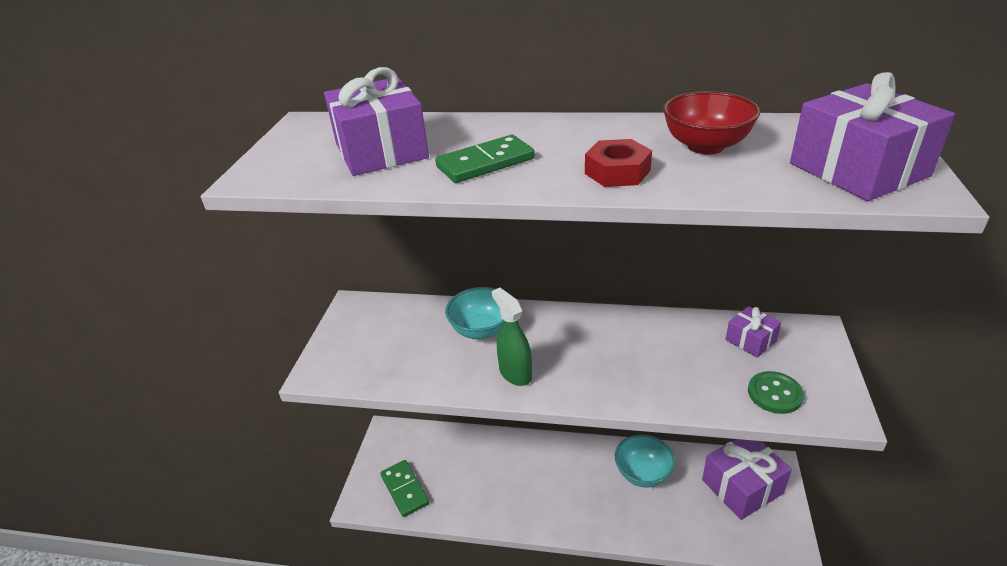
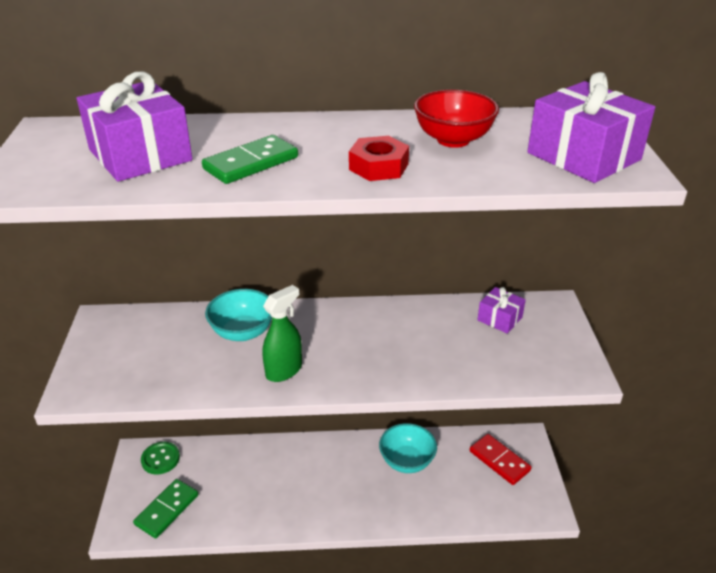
camera: 15 degrees left, 0 degrees up
(404, 489) = (167, 510): green domino -> green domino turned 75 degrees clockwise
(515, 373) = (284, 370): green spray bottle -> green spray bottle turned 90 degrees clockwise
(742, 486) = (499, 461): purple gift -> red domino
(774, 394) = (526, 364): green button -> green button (160, 459)

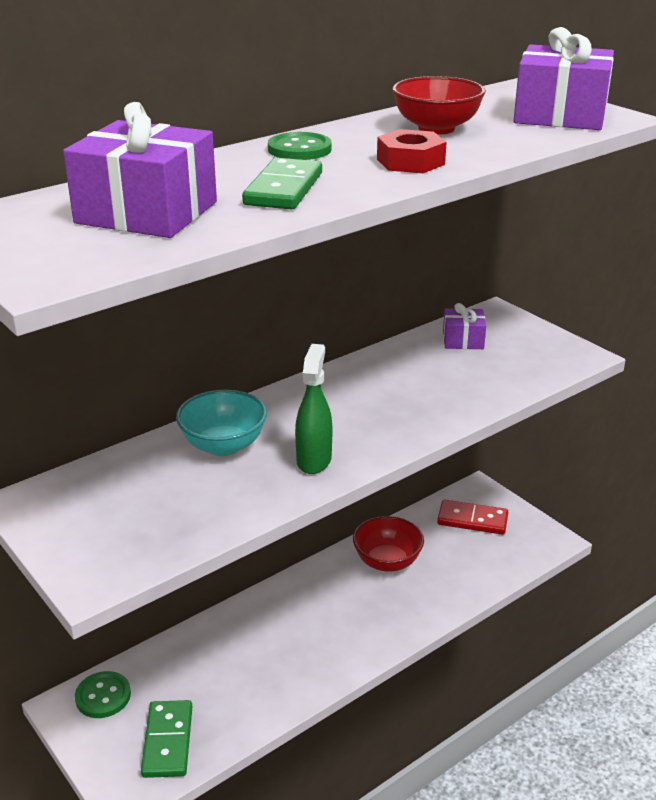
camera: 35 degrees left, 5 degrees down
(321, 130) = (299, 149): none -> green button
(407, 461) = (387, 562): turquoise bowl -> red bowl

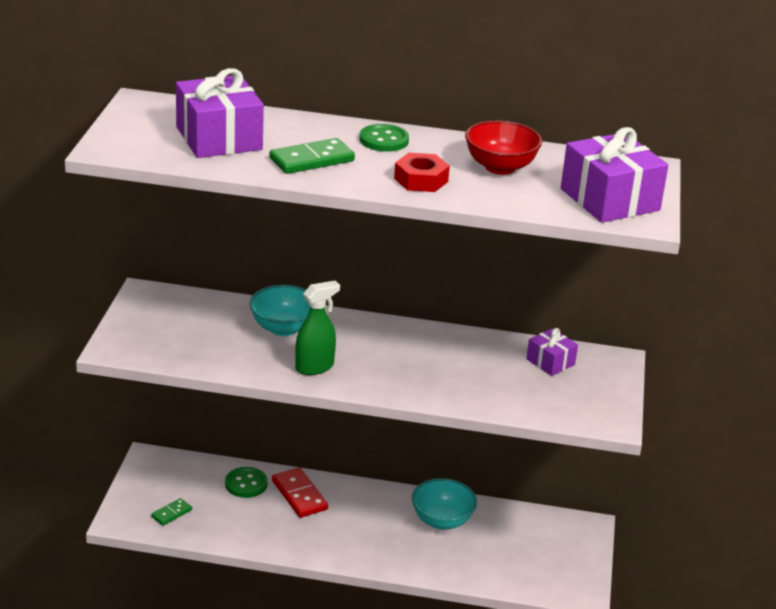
camera: 45 degrees right, 0 degrees up
(103, 696) = (173, 468): green button -> green button (246, 484)
(167, 741) = (171, 513): green domino -> green domino, size x0.57
(387, 562) = (442, 521): red bowl -> turquoise bowl
(472, 520) = (547, 540): red domino -> red domino (299, 495)

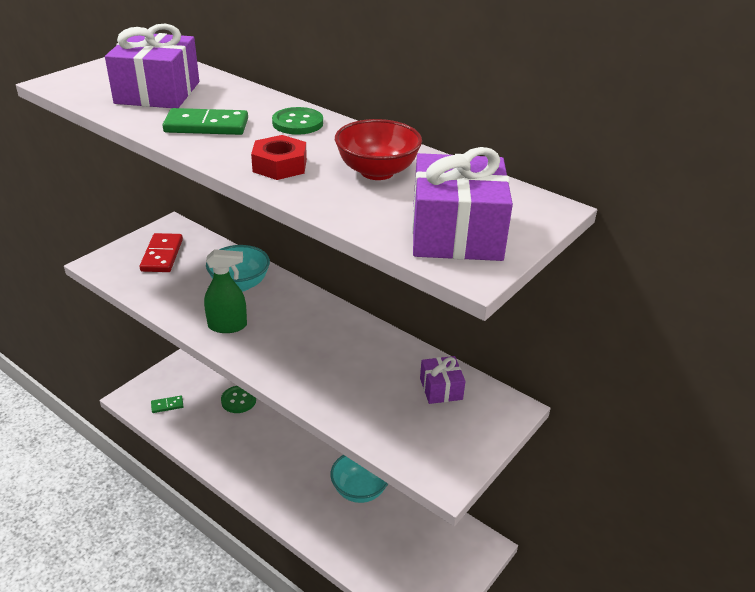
camera: 30 degrees right, 5 degrees up
(299, 495) = (268, 424): red domino -> red domino (162, 255)

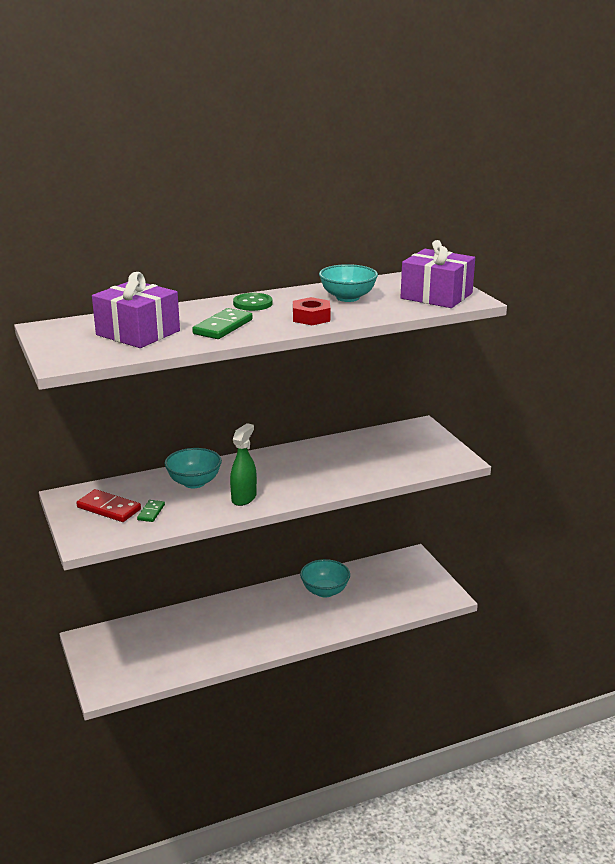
camera: 60 degrees left, 10 degrees down
(167, 405) = (137, 668): green domino -> green domino (151, 512)
(238, 400) = (172, 625): green button -> none
(377, 172) = (347, 298): red bowl -> turquoise bowl
(441, 389) = (385, 440): purple gift -> none

